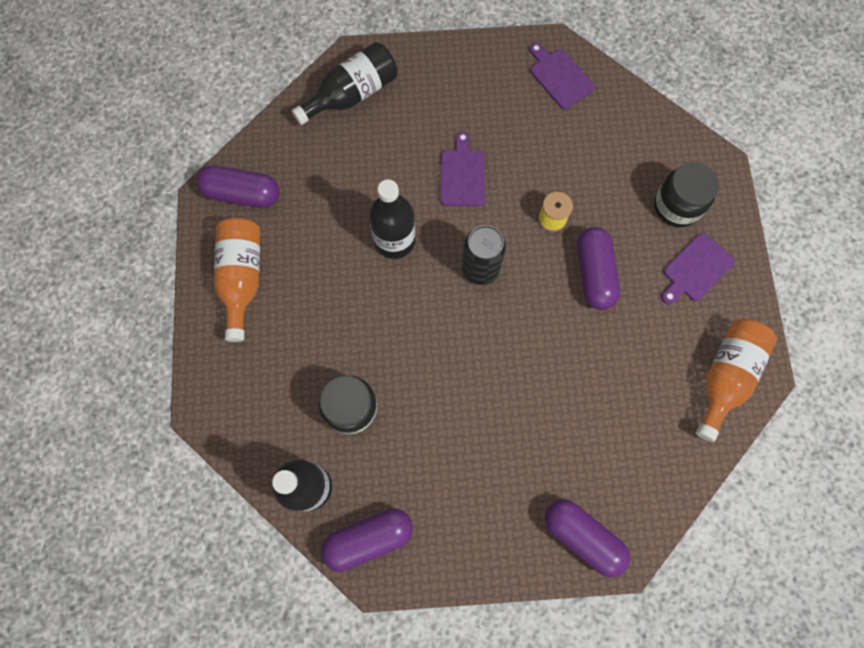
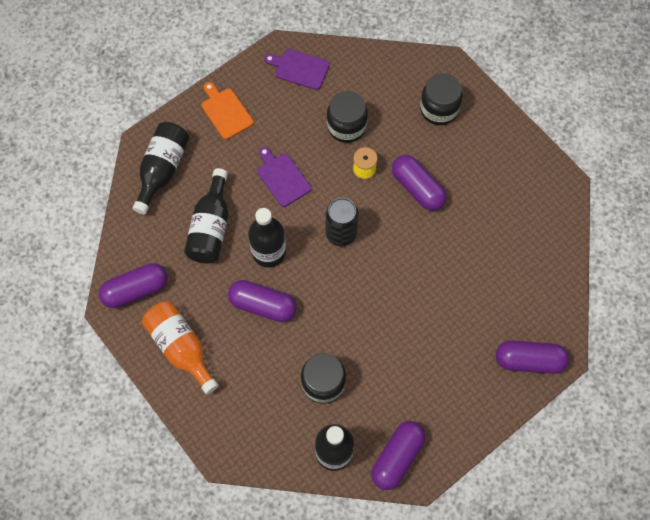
camera: 35 degrees left, 5 degrees down
(350, 289) = (263, 305): none -> purple capsule
(357, 179) = (211, 227): none -> black bottle
(454, 75) = (226, 112): none -> orange cutting board
(565, 164) = (346, 126): none -> black jar
(696, 269) = (480, 143): purple cutting board -> none
(725, 377) = (545, 201): orange bottle -> none

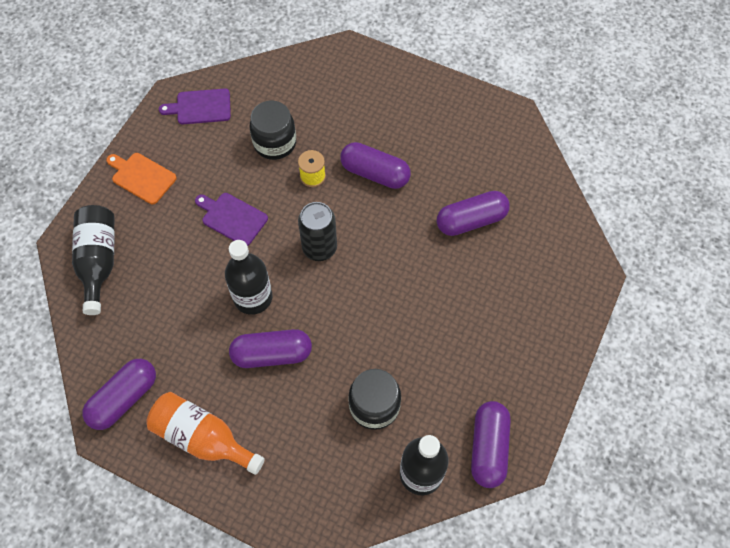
camera: 25 degrees left, 5 degrees down
(211, 227) = (179, 298): black bottle -> none
(439, 109) = (359, 92): black jar -> none
(529, 360) = (567, 291): purple capsule -> purple capsule (471, 220)

